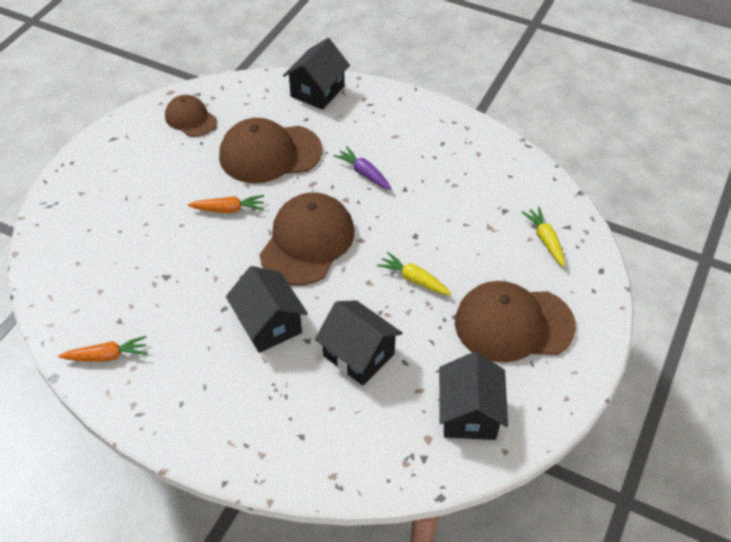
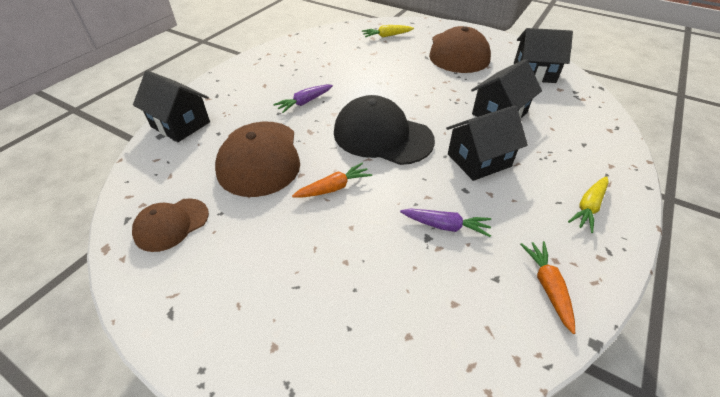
camera: 85 degrees left, 5 degrees down
(178, 290) = (445, 226): none -> purple carrot
(229, 209) = (334, 188): orange carrot -> orange carrot turned 60 degrees clockwise
(307, 242) = (382, 136): brown cap -> black cap
(414, 279) = (423, 86): yellow carrot -> yellow carrot (588, 207)

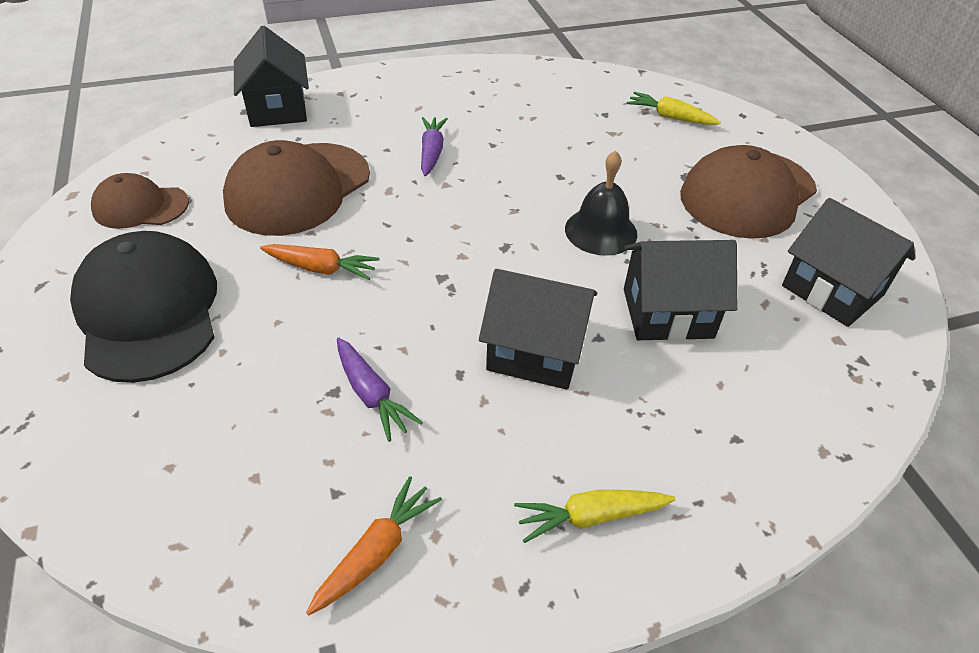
camera: 40 degrees right, 0 degrees up
(304, 102) = (432, 152): purple carrot -> purple carrot turned 90 degrees clockwise
(382, 136) = (461, 245): black cap -> black cap (148, 311)
(429, 96) = (601, 231): none -> black bell

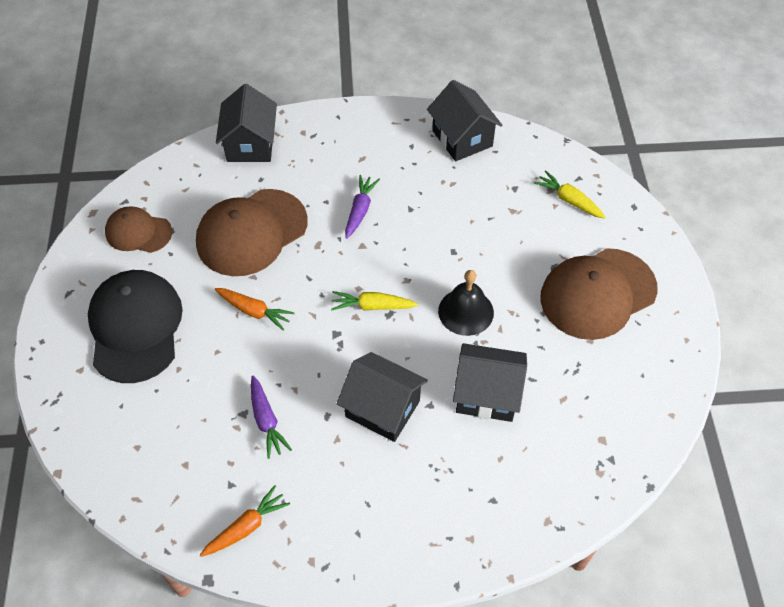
camera: 15 degrees right, 10 degrees up
(590, 517) = (378, 533): yellow carrot -> yellow carrot (372, 306)
(832, 290) = (619, 397): black house -> black house (462, 138)

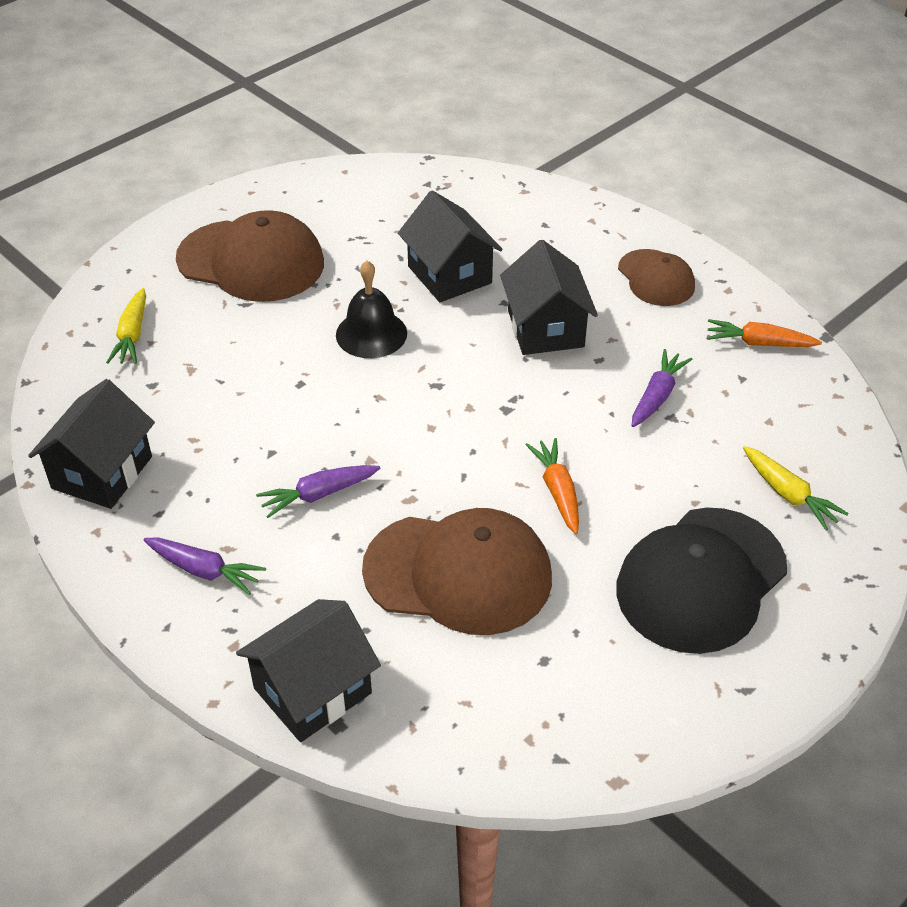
camera: 130 degrees left, 10 degrees down
(138, 232) = (586, 695): brown cap -> brown cap (656, 278)
(356, 144) = (204, 570): none -> purple carrot
(372, 306) = (441, 402): yellow carrot -> yellow carrot (788, 495)

